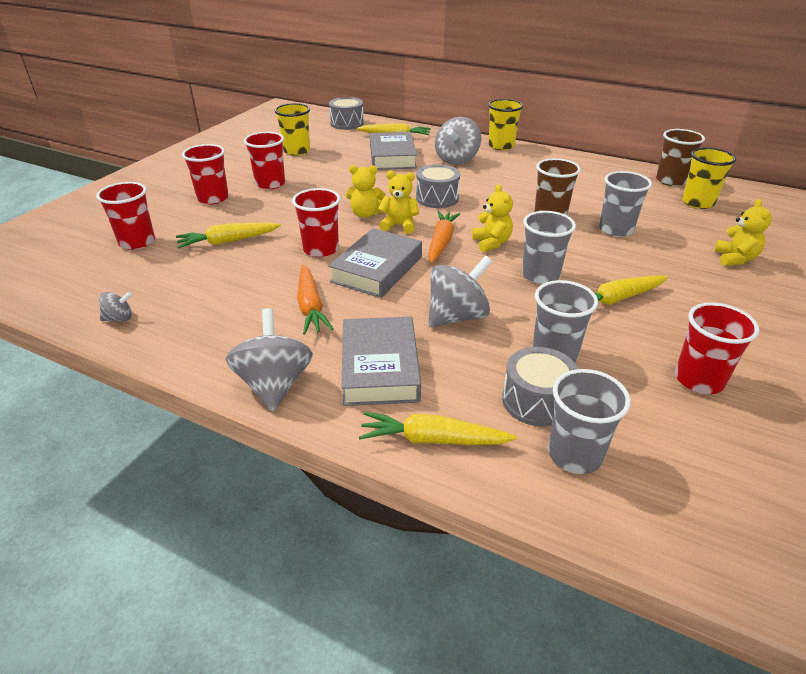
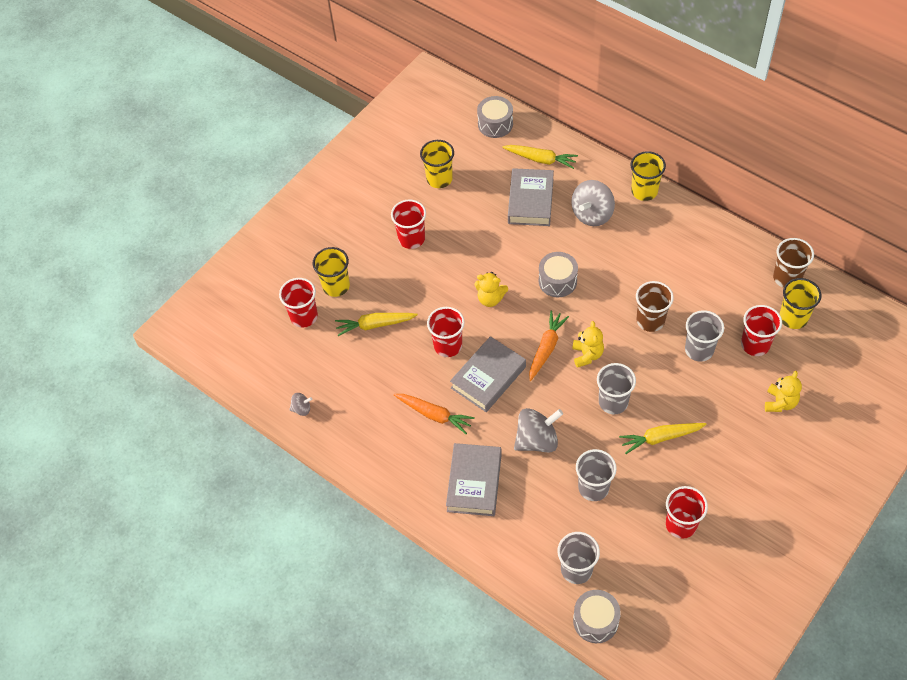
camera: 15 degrees right, 20 degrees up
(181, 218) = (336, 286): none -> yellow cup
(213, 198) = (361, 257): red cup -> red cup (755, 344)
(274, 384) = (405, 487): grey spinning top -> none
(310, 307) = (434, 415): orange carrot -> orange carrot turned 60 degrees counterclockwise
(399, 225) = (516, 320): yellow teddy bear -> none
(433, 439) = (496, 546): yellow carrot -> none
(536, 401) = (567, 526): grey drum -> grey drum (595, 621)

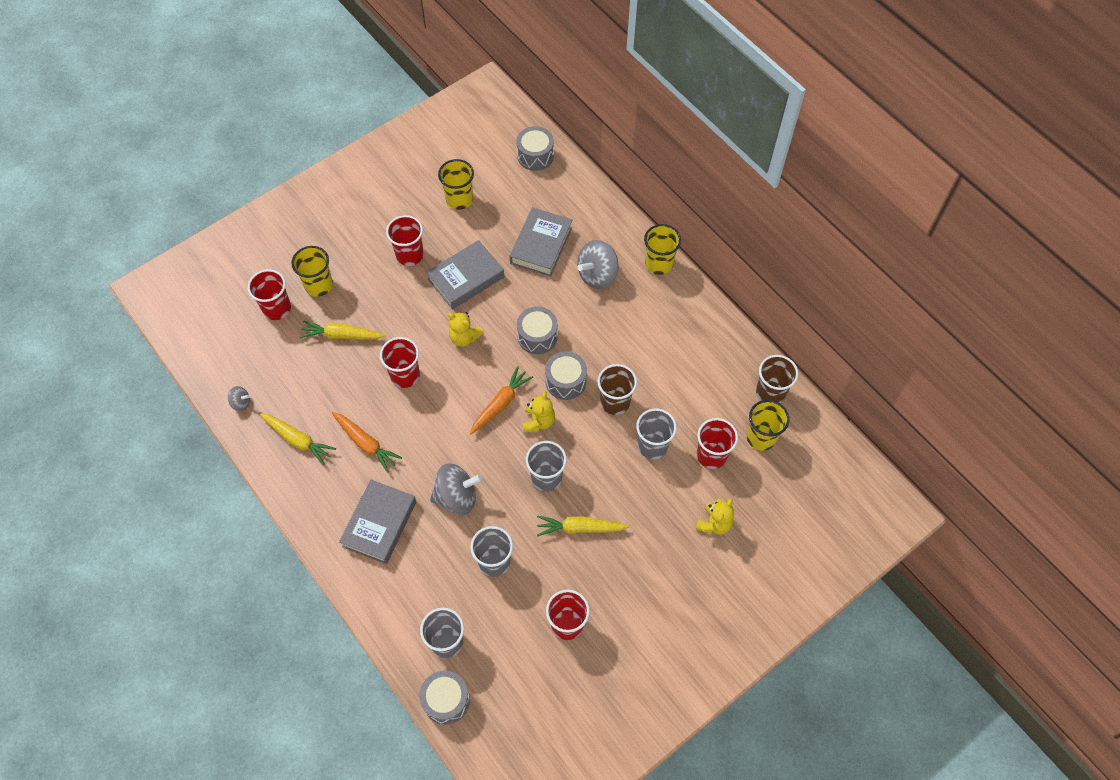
camera: 10 degrees right, 5 degrees up
(488, 377) = (432, 419): grey book -> grey book (466, 278)
(541, 159) = (567, 204): yellow carrot -> yellow carrot (298, 440)
(598, 313) = (565, 381): none -> grey drum

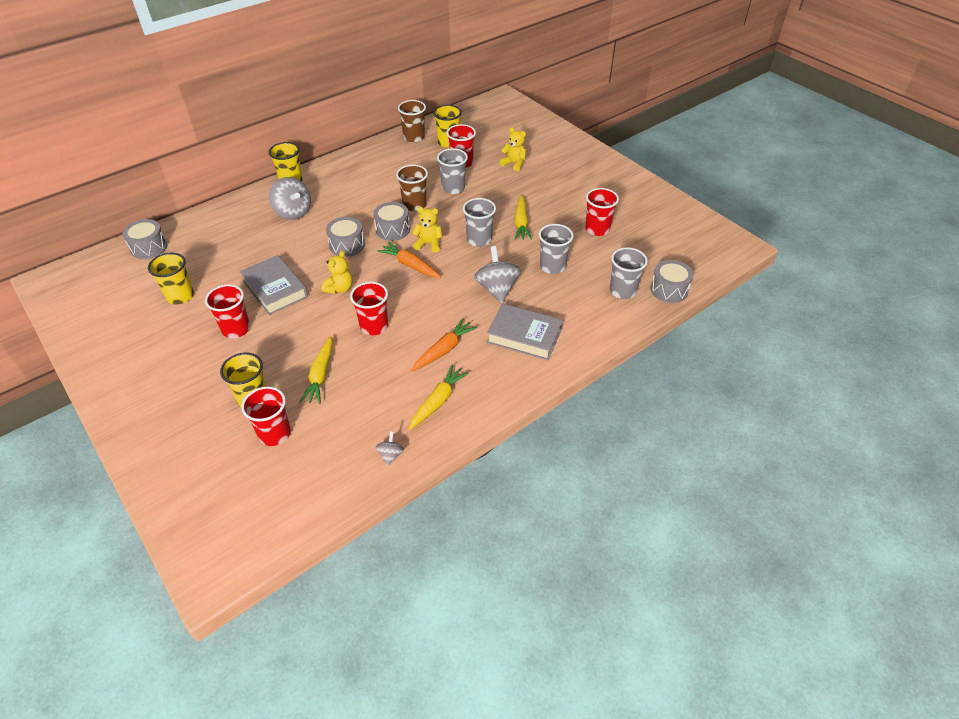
camera: 90 degrees left, 15 degrees down
(541, 245) = (252, 243): grey book -> none

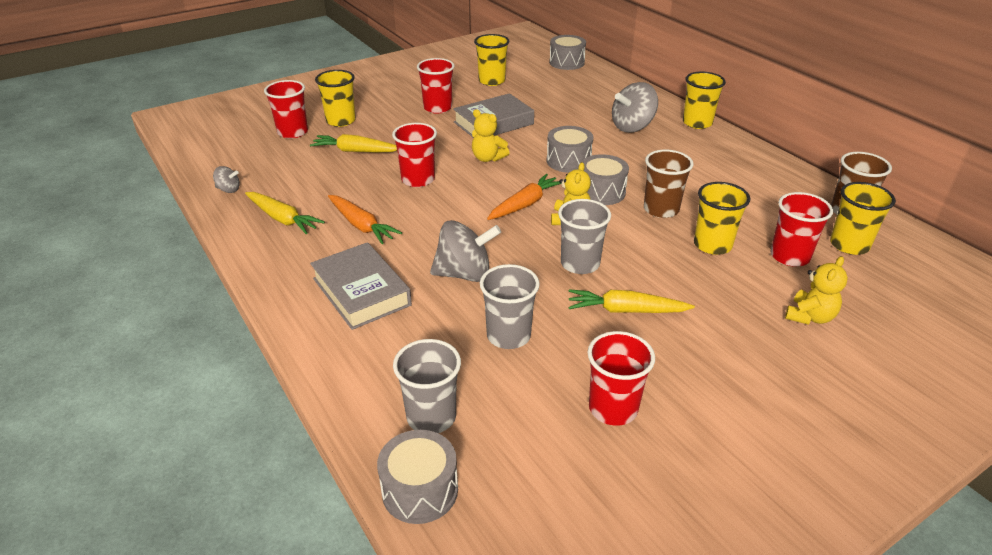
camera: 95 degrees right, 10 degrees down
(453, 188) = (712, 245): grey cup -> yellow cup
(524, 336) = (361, 292): grey book -> grey book turned 60 degrees counterclockwise

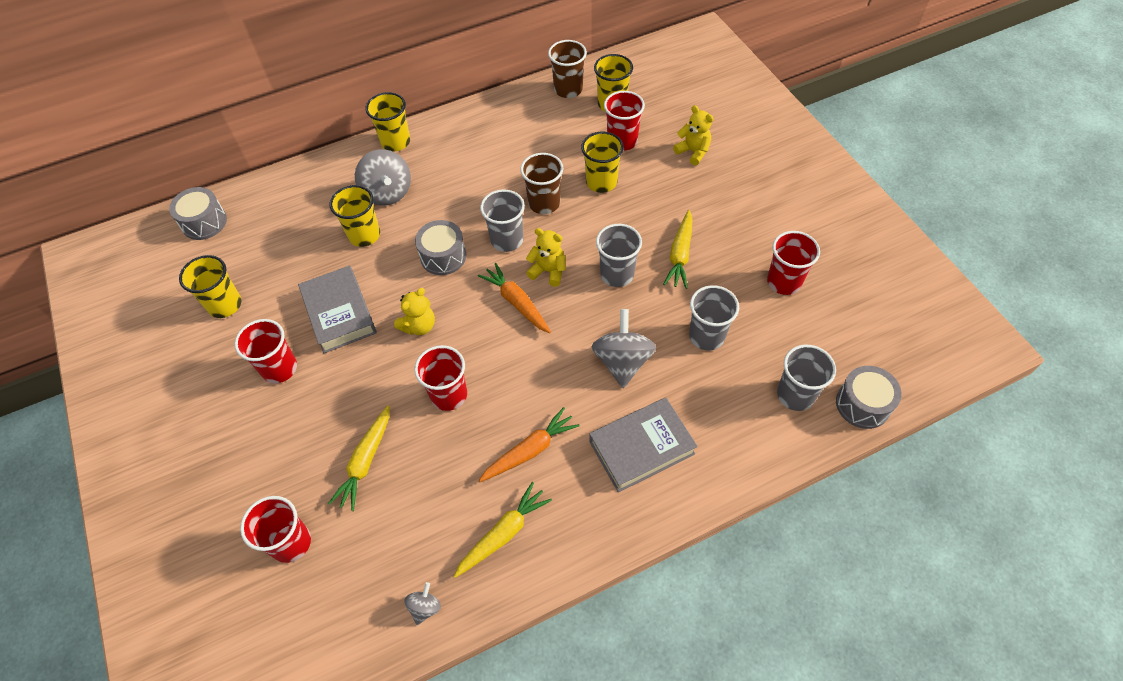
camera: 80 degrees left, 20 degrees up
(341, 121) = (277, 482): yellow cup -> yellow cup (364, 235)
(601, 192) = (507, 240): grey drum -> grey cup

